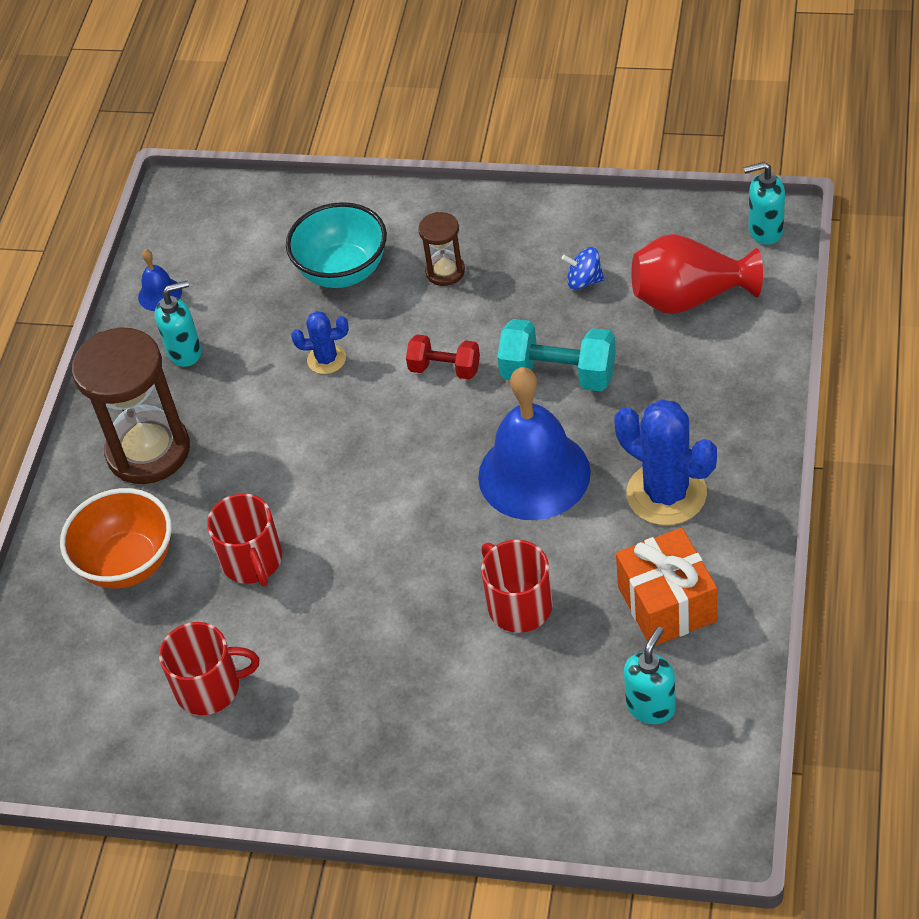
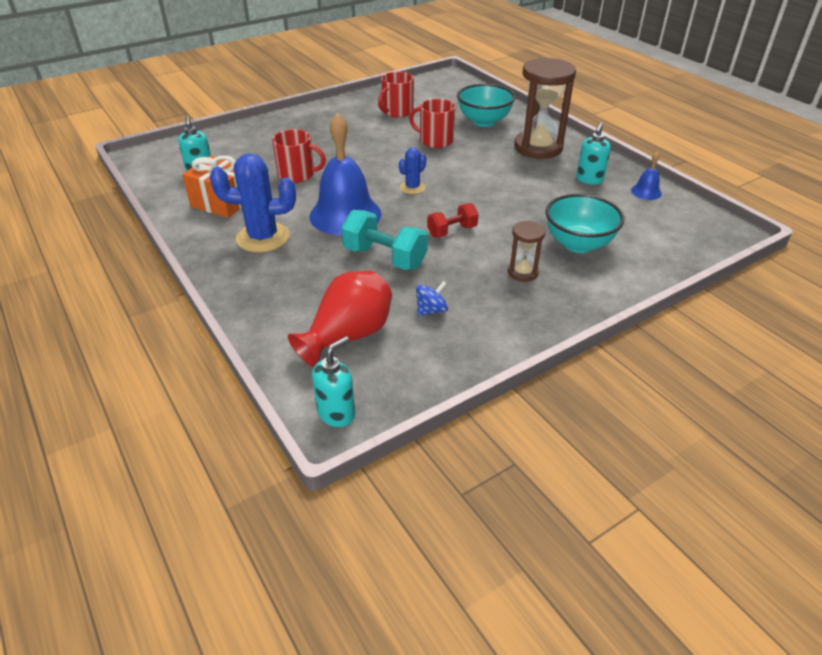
camera: 130 degrees right, 10 degrees down
(128, 563) = (484, 121): orange bowl -> turquoise bowl
(326, 359) = (518, 207): blue cactus -> blue cactus (412, 187)
(558, 374) = (385, 257): turquoise dumbbell -> turquoise dumbbell turned 60 degrees clockwise

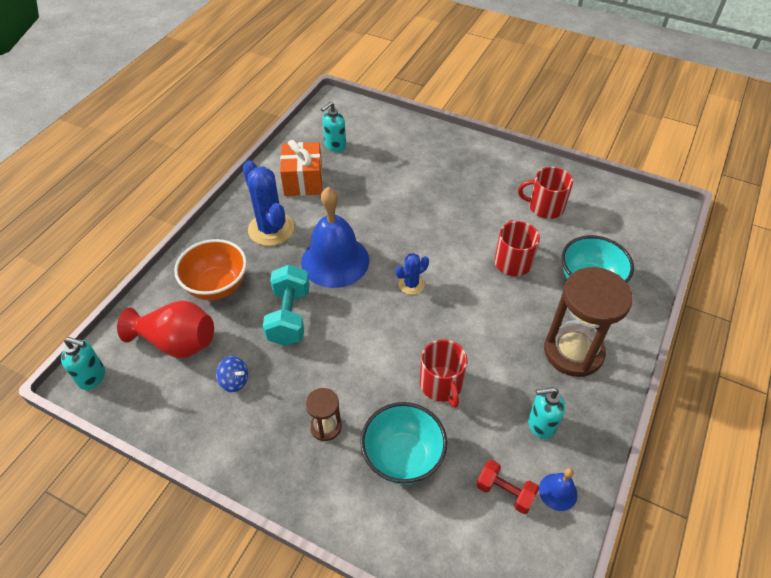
camera: 60 degrees right, 10 degrees up
(297, 174) = (374, 200): red mug -> red mug (441, 385)
(300, 290) = (217, 286): none -> orange bowl
(412, 187) = (411, 284): blue cactus -> blue cactus turned 45 degrees counterclockwise
(452, 231) = (358, 345): red dumbbell -> red dumbbell (505, 492)

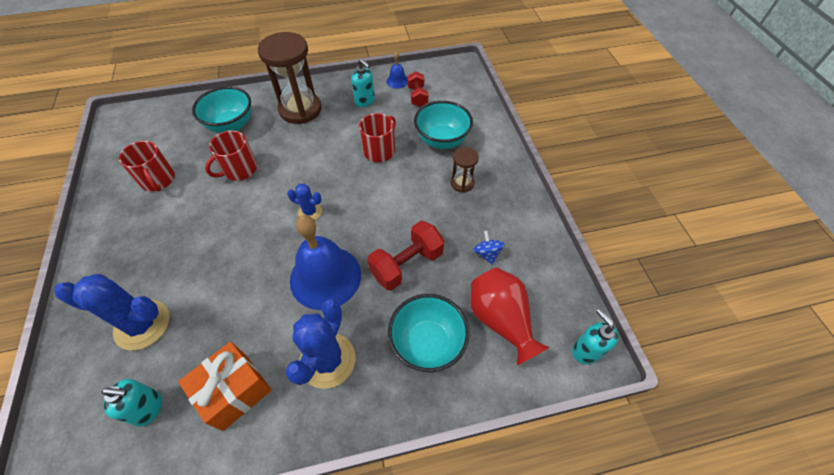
camera: 130 degrees left, 5 degrees up
(217, 286) = (427, 343): orange bowl -> turquoise bowl
(289, 316) = (406, 264): turquoise dumbbell -> red dumbbell
(398, 159) = (142, 325): none -> blue cactus

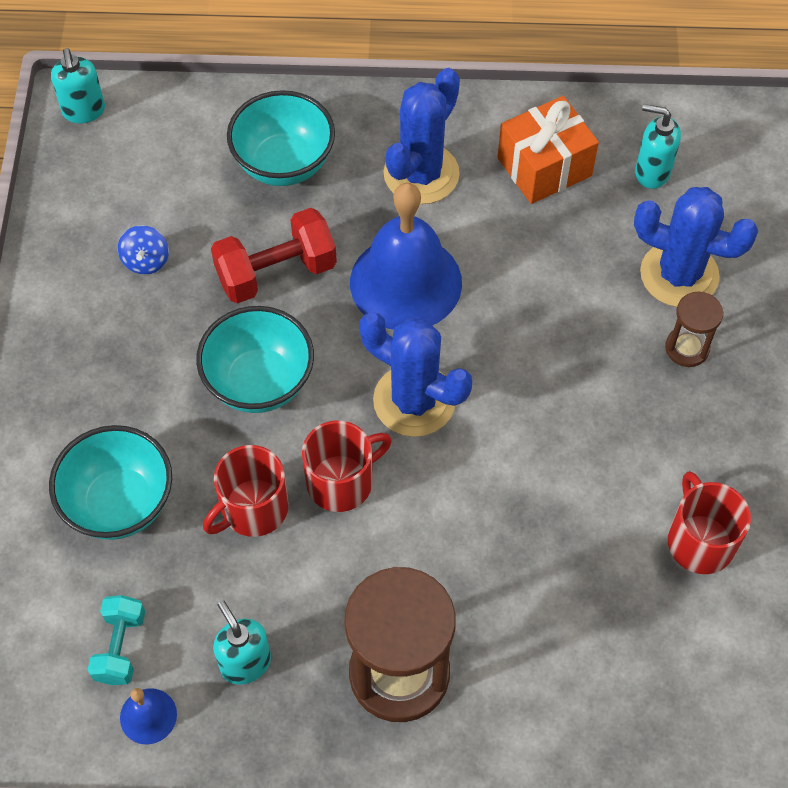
camera: 165 degrees left, 5 degrees up
(231, 125) = (559, 661): turquoise bowl -> turquoise bowl (259, 382)
(239, 169) = (540, 528): red mug -> red mug (341, 481)
(310, 212) = (414, 401): blue cactus -> blue cactus, size x1.89
(417, 96) = (120, 647): red dumbbell -> turquoise dumbbell
(462, 183) = (125, 394): brown hourglass -> brown hourglass (687, 348)
(501, 320) = (173, 168): red vase -> none

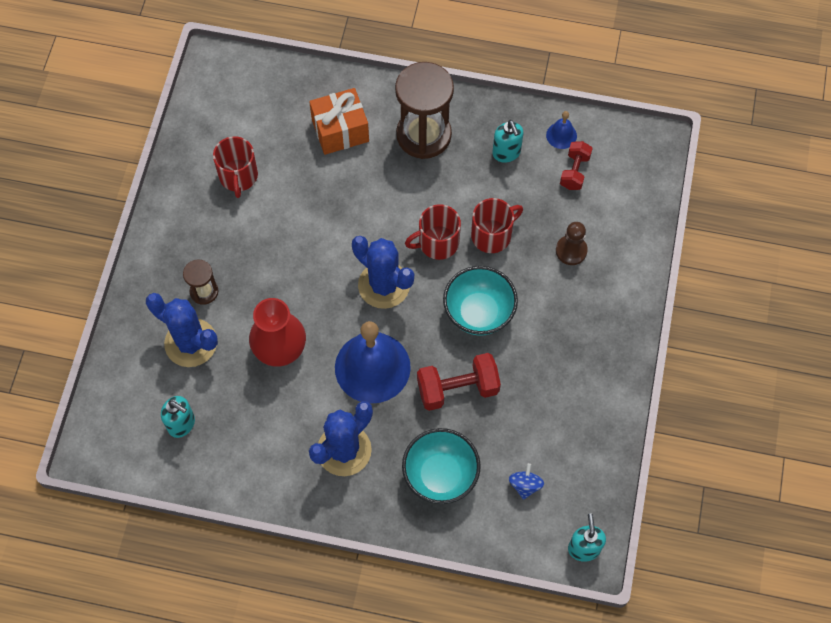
camera: 170 degrees left, 5 degrees up
(120, 503) = (571, 251): turquoise bowl -> brown pawn
(120, 647) = (574, 171): turquoise dumbbell -> red dumbbell
(146, 261) = (545, 412): blue spinning top -> blue spinning top (525, 485)
(544, 167) = (255, 441): orange gift -> orange gift (340, 130)
(548, 287) = (279, 348): none -> red vase

